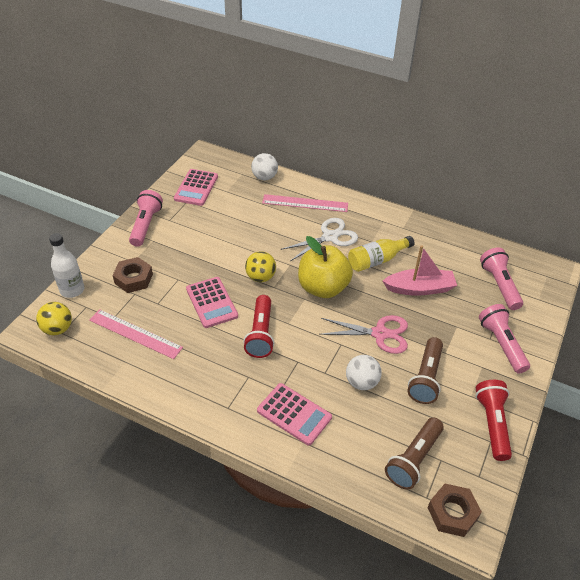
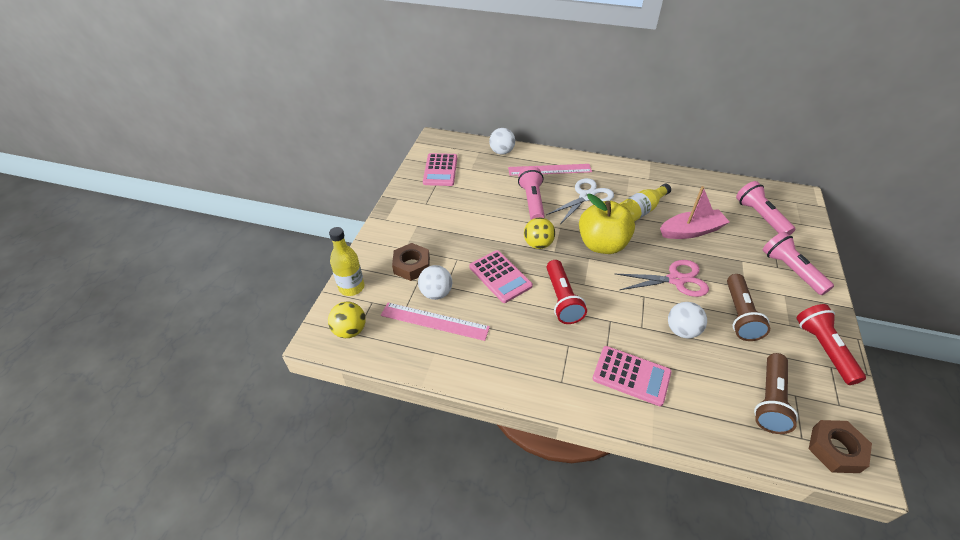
camera: 10 degrees left, 0 degrees up
(72, 290) = (351, 287): white bottle -> yellow bottle
(146, 225) = (404, 211): pink flashlight -> pink flashlight (532, 201)
(146, 308) = (436, 293): none -> white ball

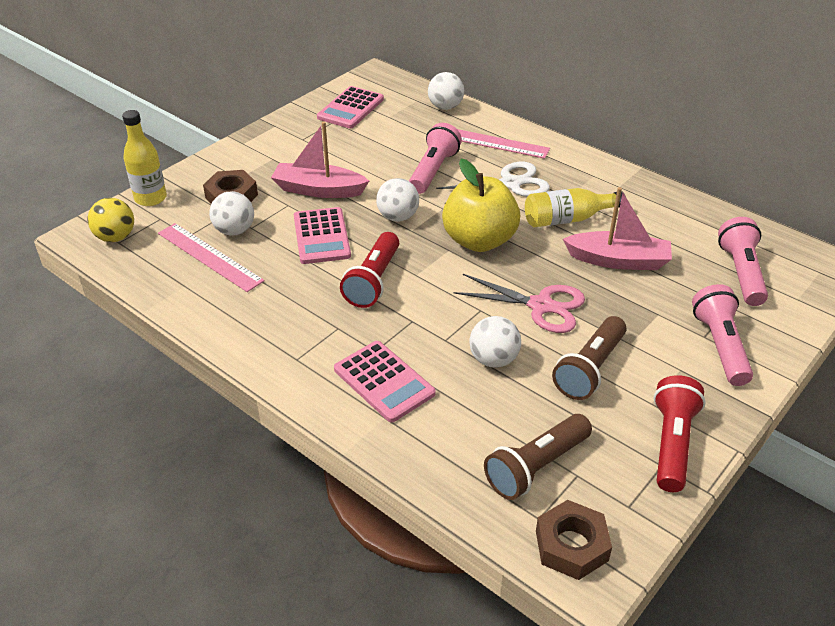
camera: 25 degrees right, 5 degrees down
(469, 240) = (318, 190): none -> pink boat
(538, 244) = (398, 217): yellow ball -> white ball

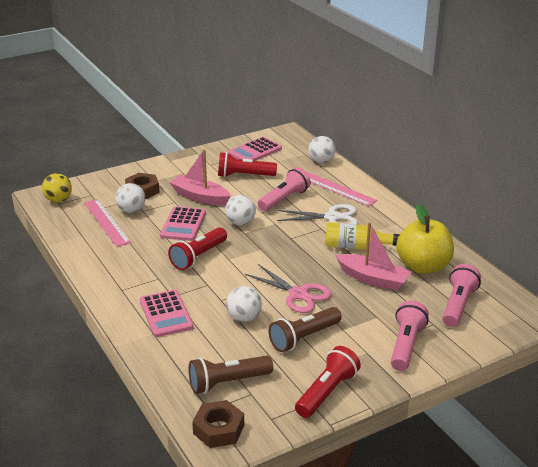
camera: 20 degrees right, 10 degrees down
(150, 198) = (92, 182): yellow bottle -> none
(358, 147) = (244, 176): none -> red flashlight
(479, 240) = (285, 247): yellow apple -> yellow apple (423, 266)

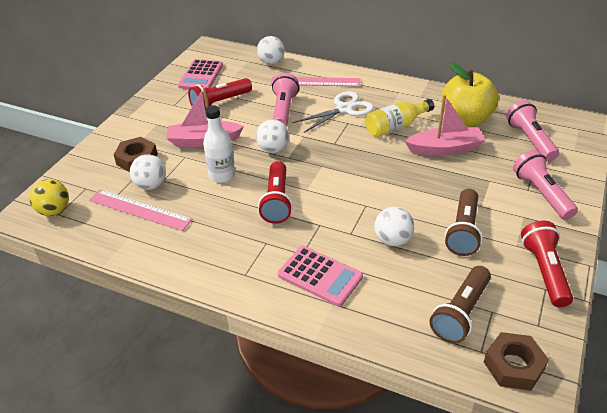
camera: 35 degrees left, 10 degrees up
(183, 224) = (222, 175): pink calculator -> white bottle
(298, 294) = (407, 193): pink scissors -> none

